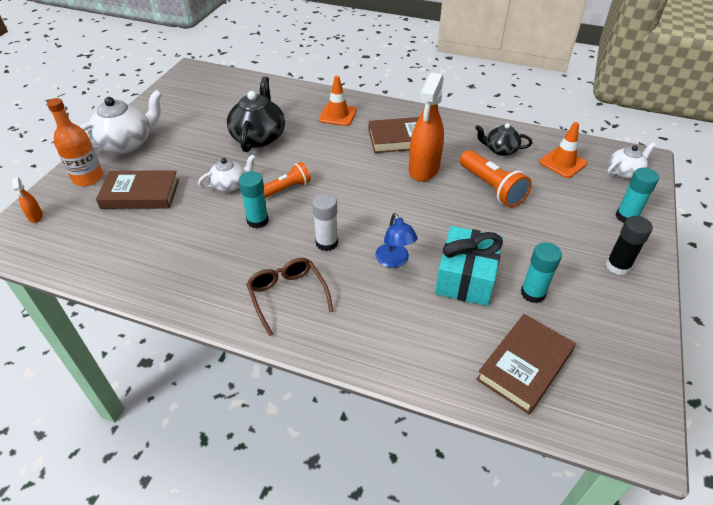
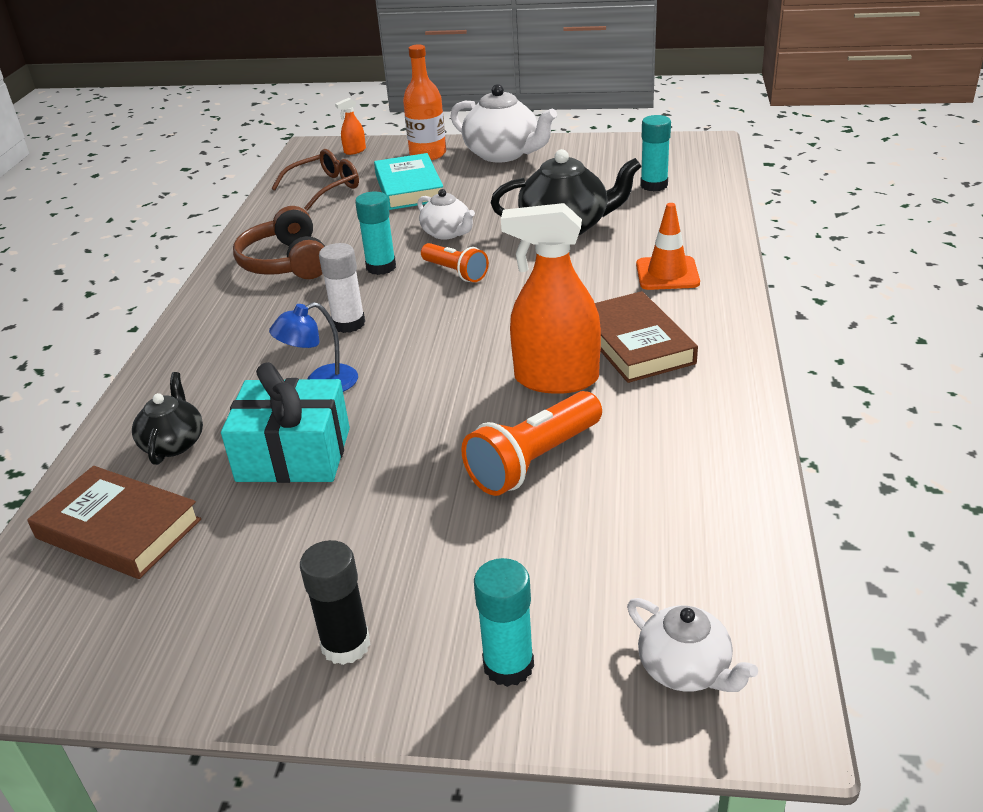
camera: 80 degrees right, 10 degrees down
(140, 194) = (409, 188): brown book -> turquoise book
(216, 270) = (286, 263): none -> brown headphones
(287, 296) = (248, 316): brown glasses -> brown glasses (325, 188)
(500, 150) = (667, 462): black teapot -> black teapot (173, 443)
(533, 293) = (265, 530): turquoise glue stick -> turquoise glue stick (654, 185)
(562, 163) = (667, 556): orange traffic cone -> none

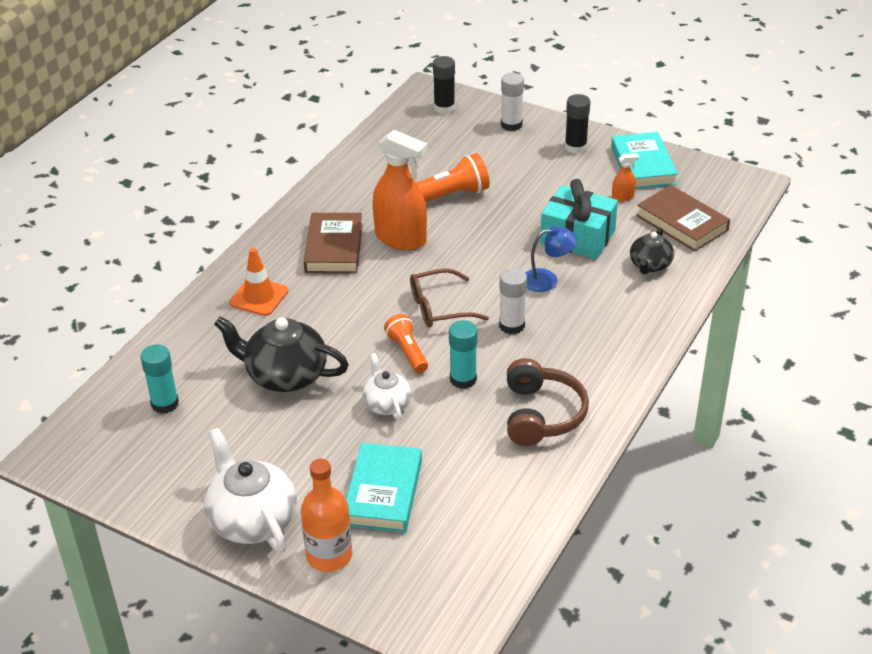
camera: 160 degrees left, 5 degrees up
(193, 639) = (643, 166): none -> turquoise book
(325, 188) = (469, 529): brown glasses -> brown glasses (439, 307)
(355, 151) = (406, 603): orange spray bottle -> orange spray bottle (623, 197)
(508, 665) = (511, 125): turquoise glue stick -> white glue stick
(685, 669) = (444, 108): white teapot -> black glue stick

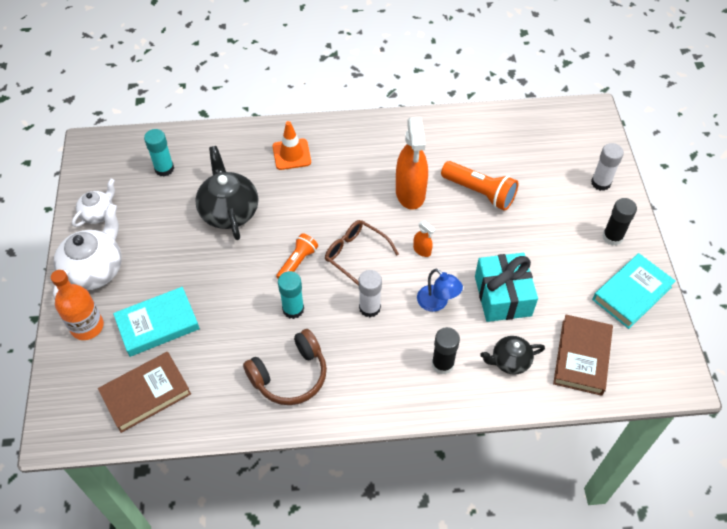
camera: 55 degrees right, 15 degrees up
(334, 248) = (370, 163): brown book -> brown book (146, 394)
(387, 404) = (239, 279): white teapot -> white teapot (98, 213)
(444, 108) = (581, 133): black glue stick -> black glue stick (442, 364)
(623, 197) = (578, 300): orange spray bottle -> orange spray bottle (422, 250)

